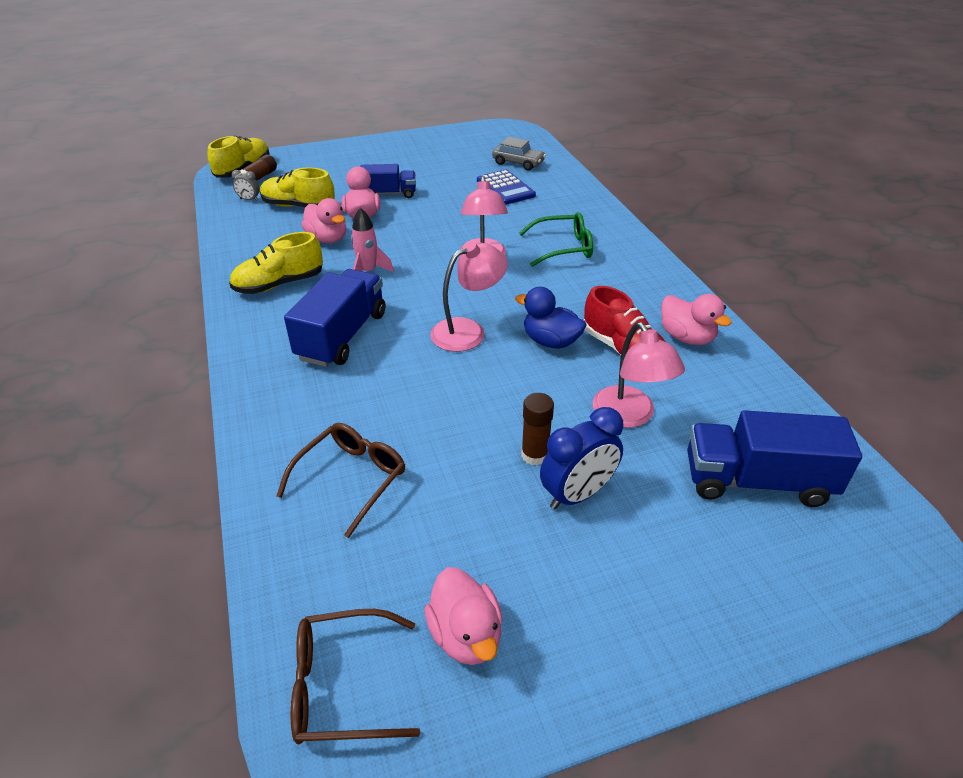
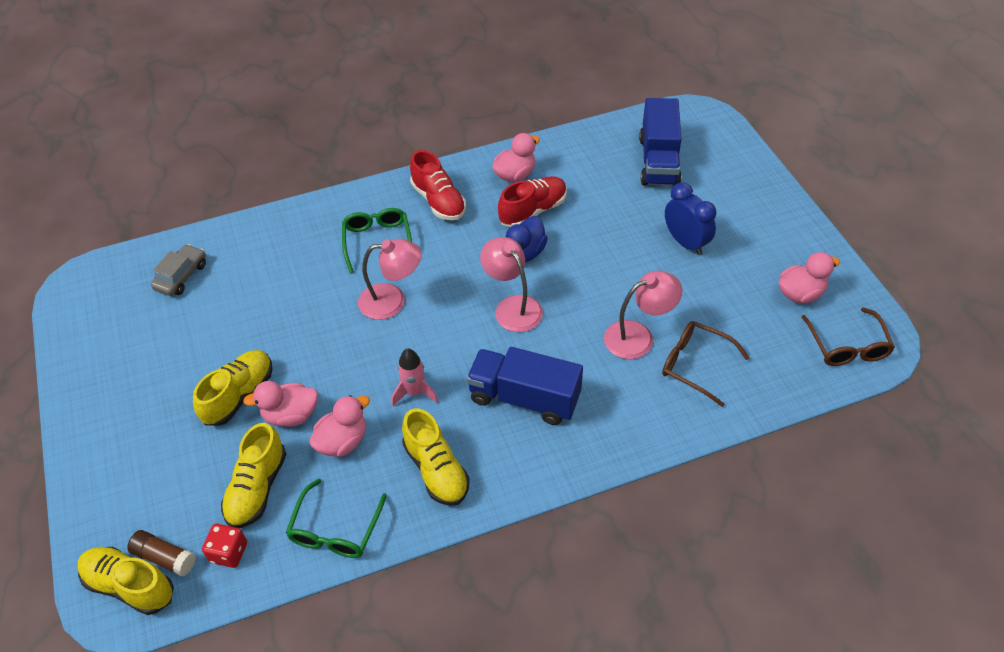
camera: 90 degrees left, 10 degrees up
(245, 239) = (336, 529): none -> green glasses
(249, 200) = (229, 552): grey clock -> red dice
(389, 194) = (239, 395): blue truck -> yellow shoe
(505, 188) = (244, 286): blue calculator -> none
(535, 455) = (654, 263): brown glue stick -> none
(629, 282) = (438, 201): none -> red shoe
(629, 416) = (608, 213): pink lamp -> pink lamp (638, 336)

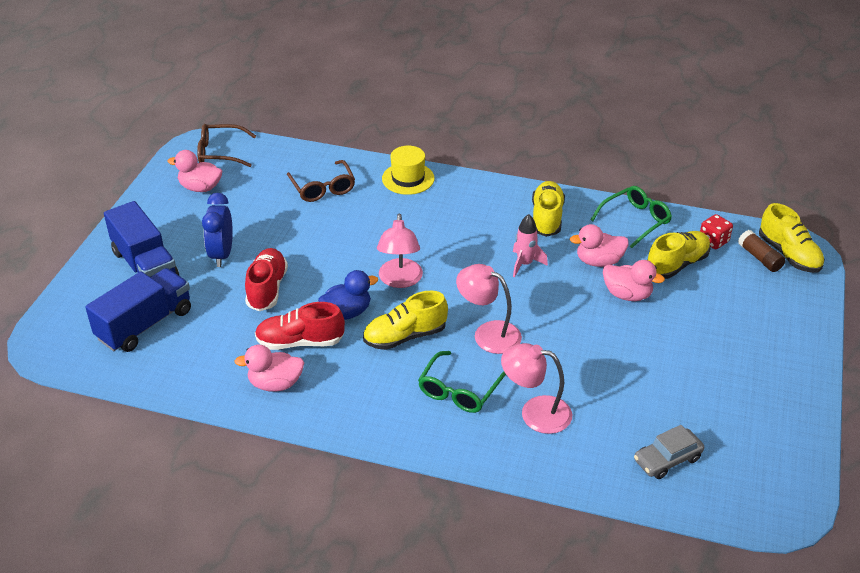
camera: 145 degrees left, 10 degrees down
(239, 395) = (661, 327): yellow shoe -> yellow shoe (405, 336)
(438, 201) = (369, 398): red shoe -> red shoe (267, 289)
(524, 398) = (452, 225): blue truck -> blue truck (145, 265)
(629, 433) = (408, 178): none -> yellow hat
(638, 336) = (336, 219): pink lamp -> pink lamp (535, 412)
(847, 346) = (221, 152): brown glasses -> brown glasses turned 120 degrees counterclockwise

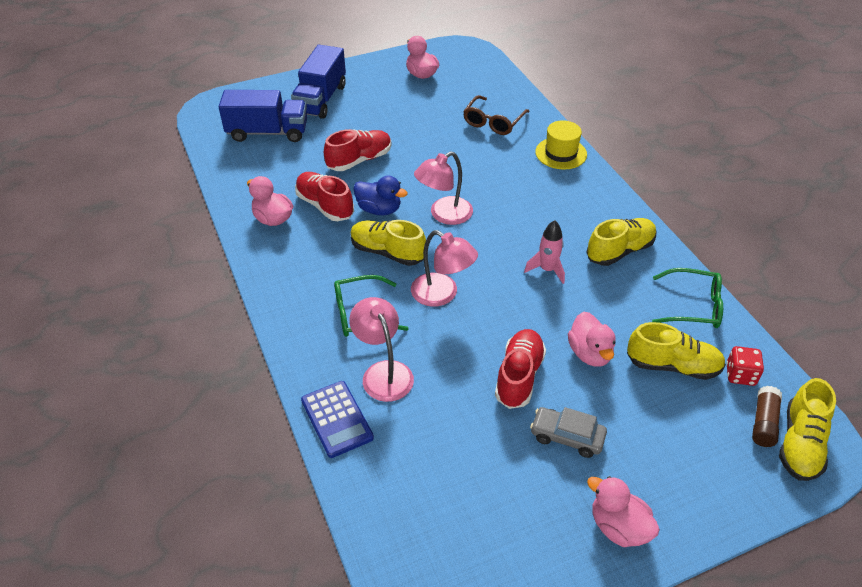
camera: 50 degrees right, 5 degrees up
(221, 152) = (467, 60): brown glasses -> none
(222, 254) = (369, 122): blue clock -> none
(488, 333) = (442, 294): pink lamp -> pink lamp turned 135 degrees clockwise
(556, 466) = (337, 419): none -> blue calculator
(599, 261) = (608, 312): pink duck -> pink duck (618, 527)
(613, 342) = (519, 376): none -> red shoe
(667, 459) = (415, 493): grey car -> grey car (567, 437)

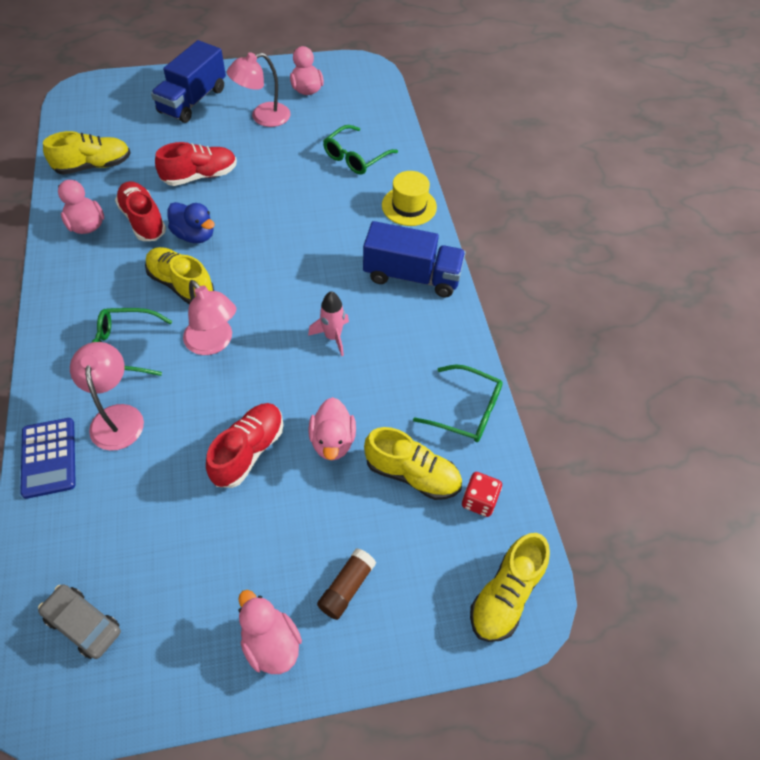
camera: 10 degrees right, 10 degrees up
(267, 132) = (124, 128): blue truck -> blue truck (412, 276)
(444, 215) = (256, 254): pink lamp -> pink lamp (263, 117)
(493, 122) = (355, 157): brown glasses -> green glasses
(567, 437) = (265, 530): grey car -> grey car (83, 624)
(620, 251) = (418, 331): yellow shoe -> yellow shoe (93, 166)
(763, 423) = (478, 561): brown glue stick -> brown glue stick (346, 587)

